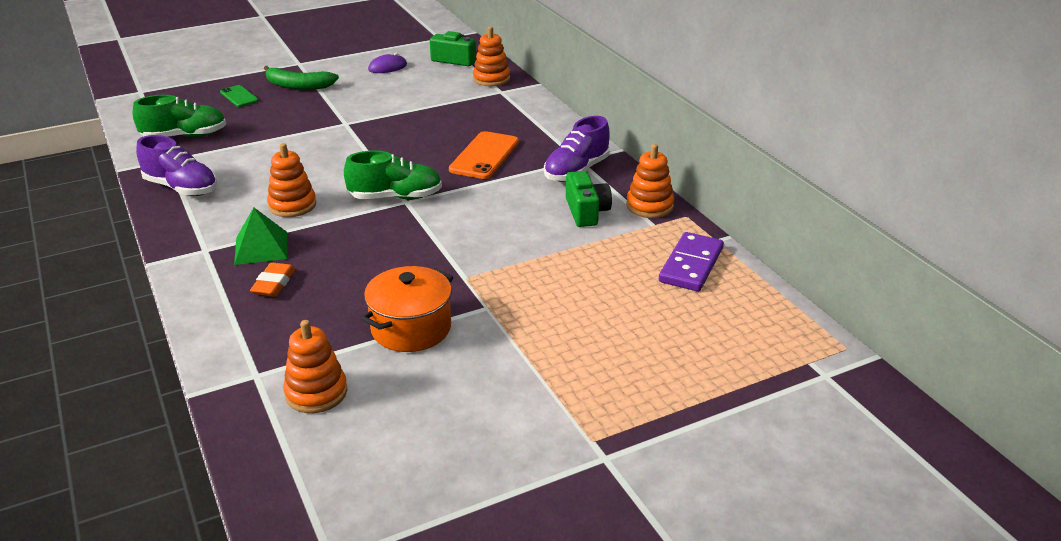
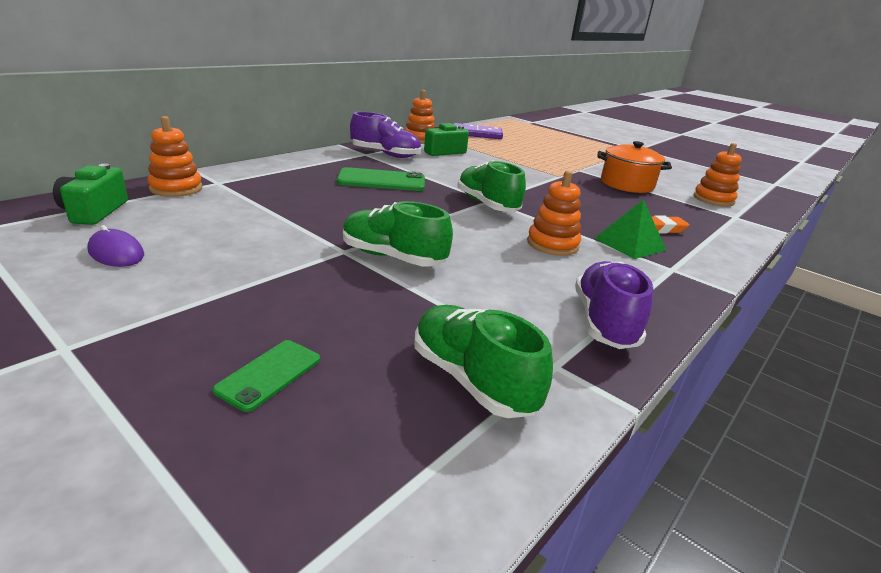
camera: 115 degrees left, 5 degrees down
(298, 86) = (204, 318): green banana -> none
(323, 137) = (392, 257): none -> green shoe
(484, 156) = (381, 181): orange phone -> green phone

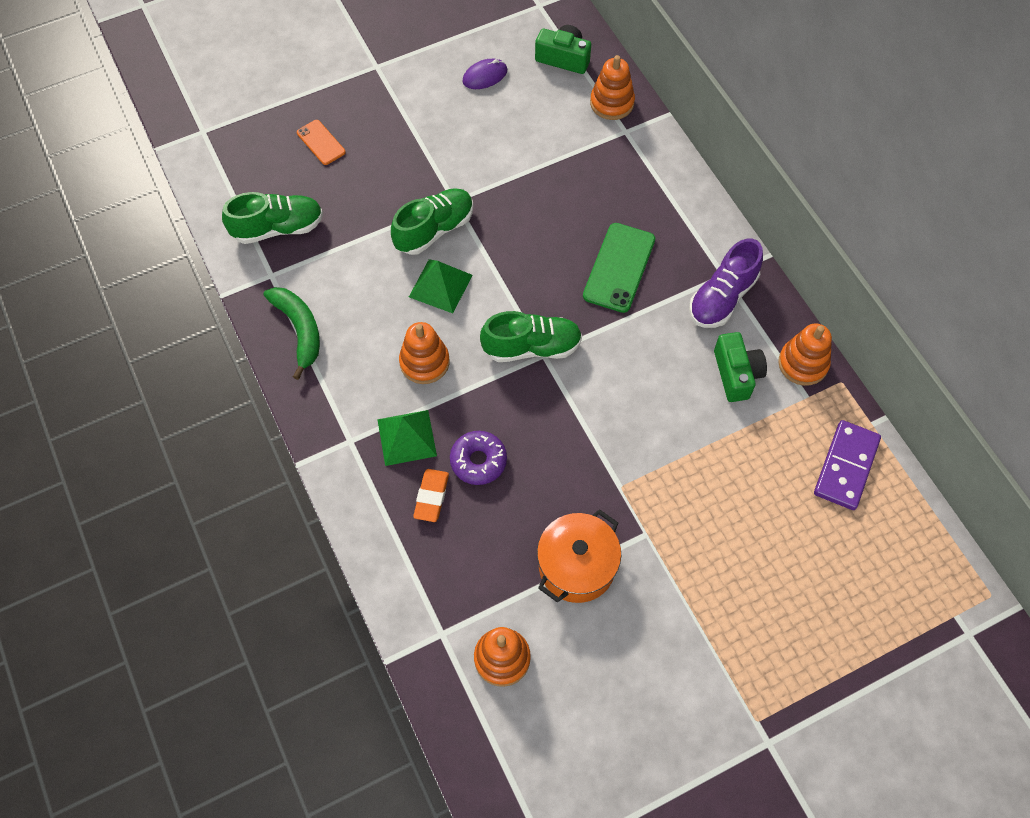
camera: 115 degrees right, 35 degrees up
(269, 374) = (321, 142): green phone -> orange phone
(462, 246) = (440, 286): none -> green pyramid
(604, 322) = (299, 330): purple shoe -> green banana
(606, 215) = (478, 461): none -> purple donut

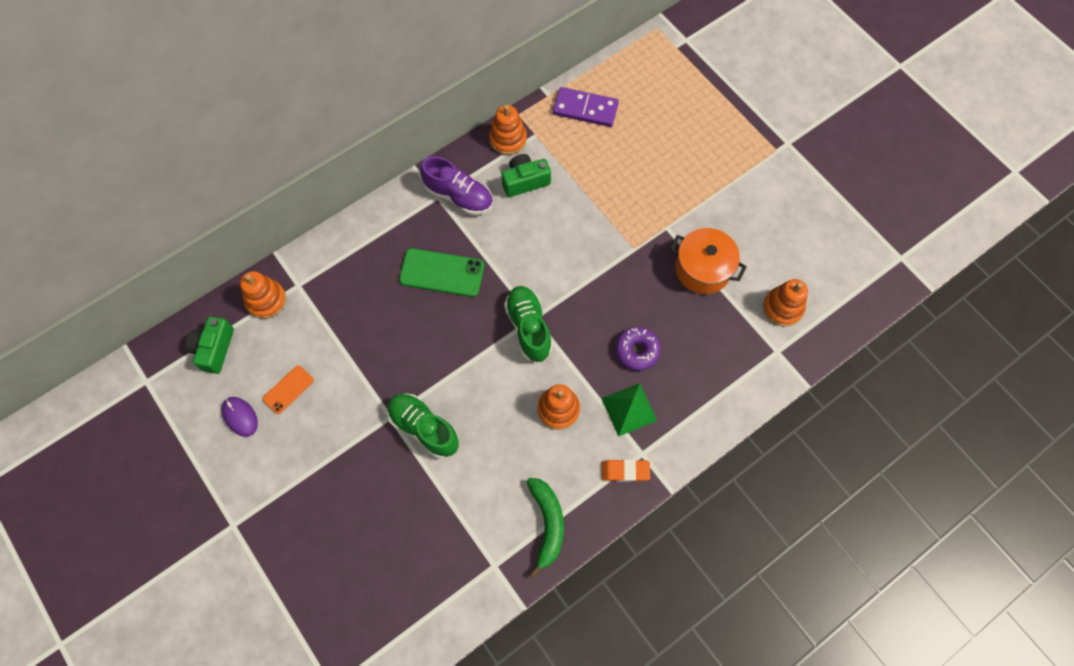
camera: 100 degrees left, 5 degrees up
(278, 228) = (441, 573): green shoe -> none
(299, 330) = (547, 524): green banana -> green banana turned 120 degrees clockwise
(321, 142) = (335, 558): orange phone -> orange phone (288, 389)
(431, 497) = (675, 380): orange eraser -> orange eraser (625, 471)
(440, 286) = (482, 411): green pyramid -> none

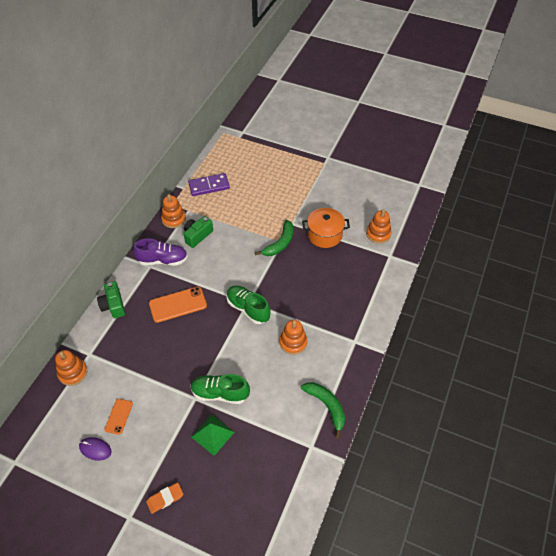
camera: 30 degrees left, 15 degrees down
(214, 349) = (53, 418): green camera -> green camera (113, 305)
(442, 273) = (178, 304): green phone -> orange phone
(625, 471) = (351, 355): orange eraser -> orange eraser (165, 498)
(629, 409) = (332, 322): green pyramid -> green pyramid (212, 434)
(630, 250) = (280, 243): none -> green banana
(637, 351) = (316, 291): purple donut -> none

